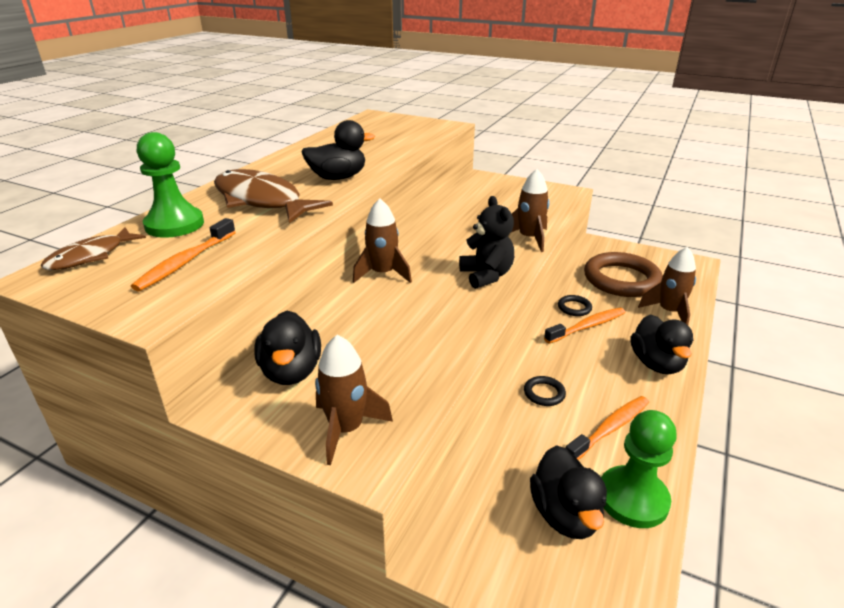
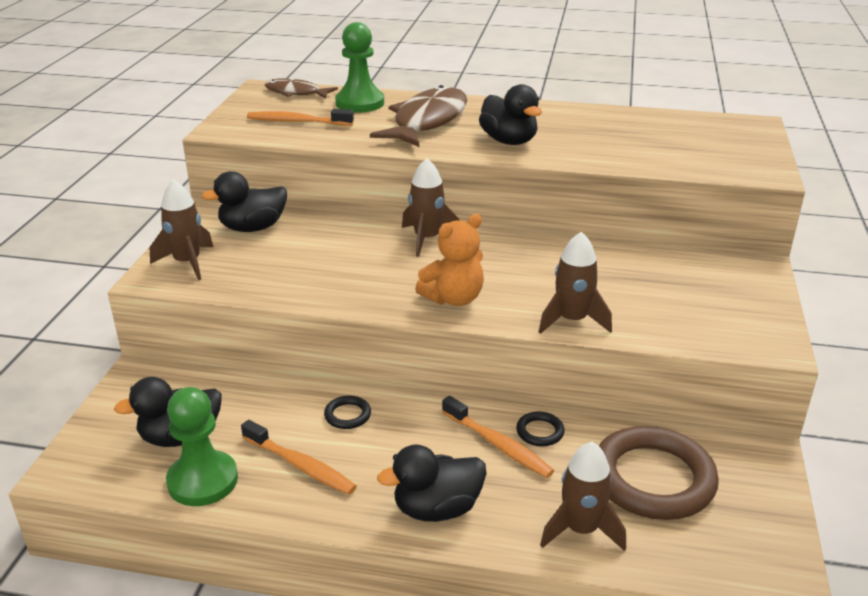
camera: 75 degrees right, 0 degrees up
(486, 276) = (453, 298): black teddy bear -> orange teddy bear

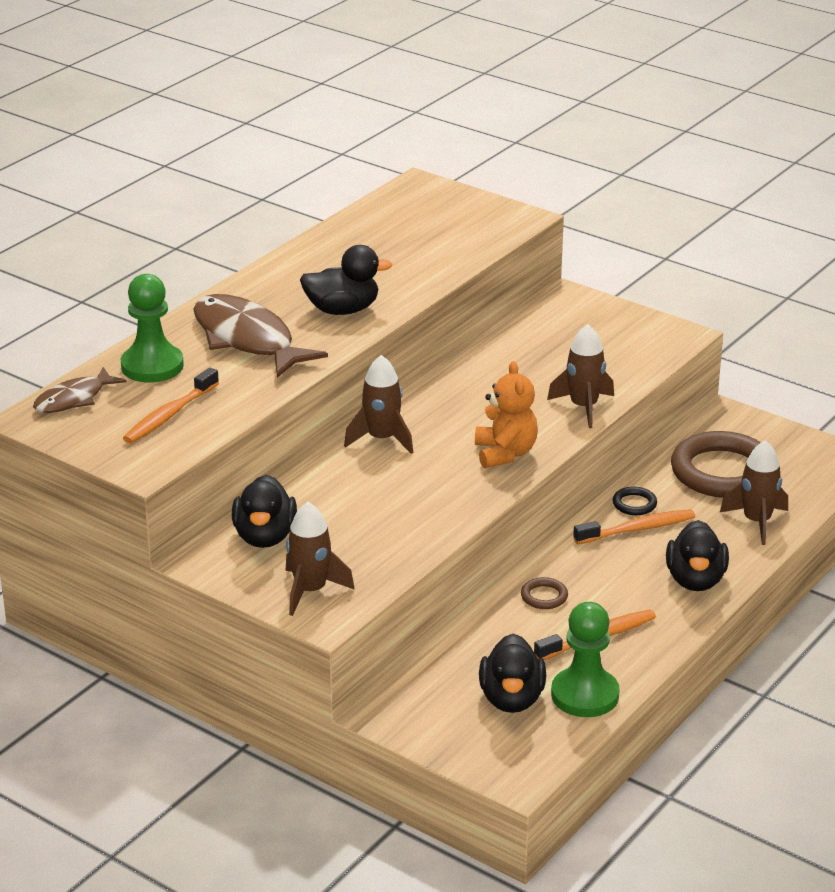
camera: 65 degrees left, 0 degrees up
(347, 415) = (544, 596): black ring -> brown ring

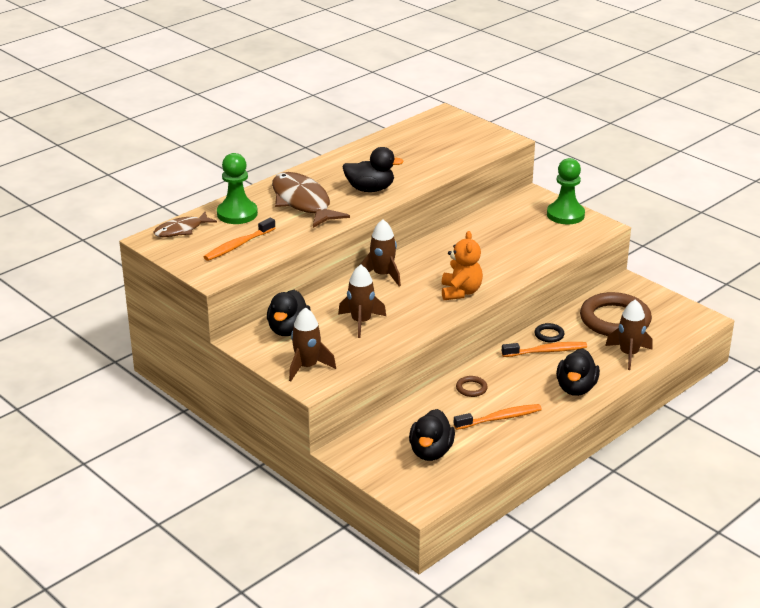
camera: 10 degrees right, 0 degrees up
(583, 407) = (522, 267): brown rocket -> brown rocket (361, 322)
(585, 695) = (480, 455): green pawn -> green pawn (565, 215)

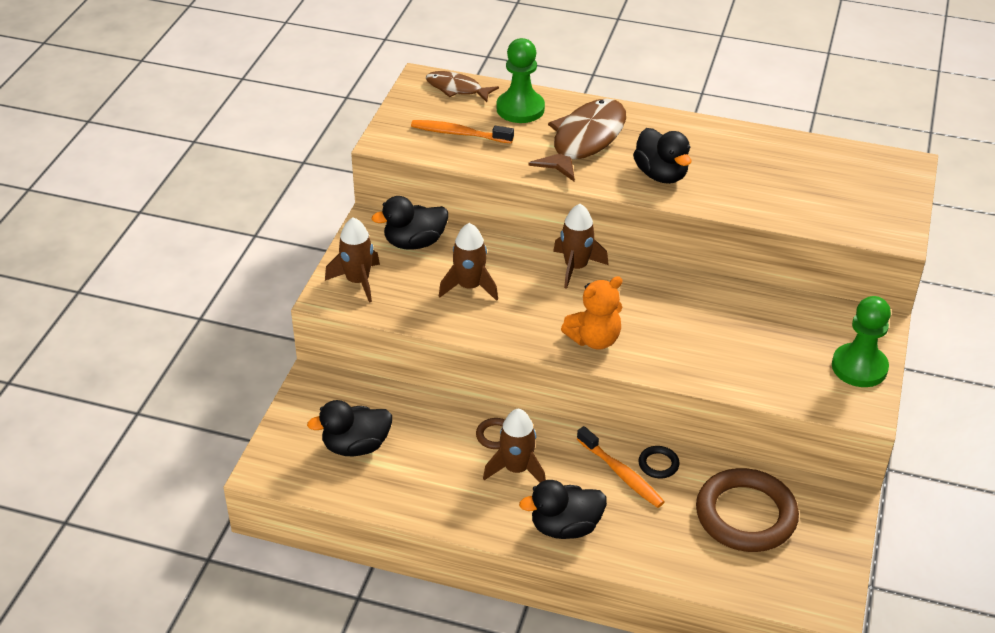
camera: 60 degrees right, 10 degrees up
(500, 418) = (456, 480): orange toothbrush -> none
(628, 354) = (678, 554): brown rocket -> brown rocket (516, 469)

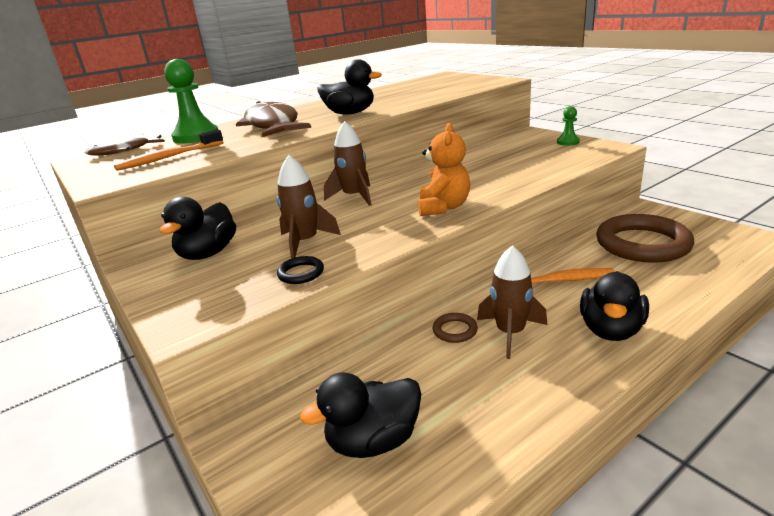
camera: 50 degrees left, 15 degrees down
(356, 446) = (373, 441): black duck -> black duck turned 45 degrees clockwise
(358, 281) = (197, 299): brown rocket -> none
(658, 464) = (560, 262): black ring -> black ring (301, 273)
(859, 367) = (568, 142): green pawn -> green pawn, size x0.53

